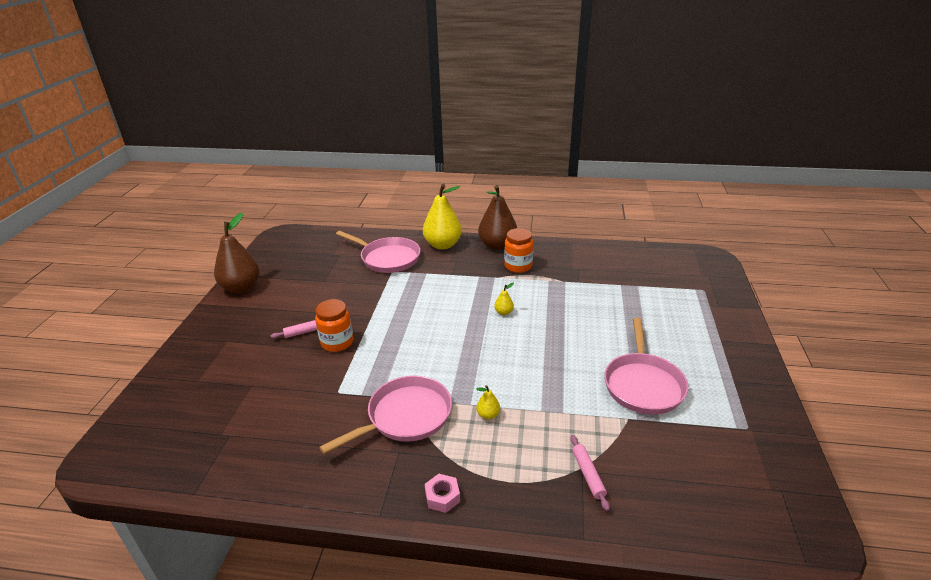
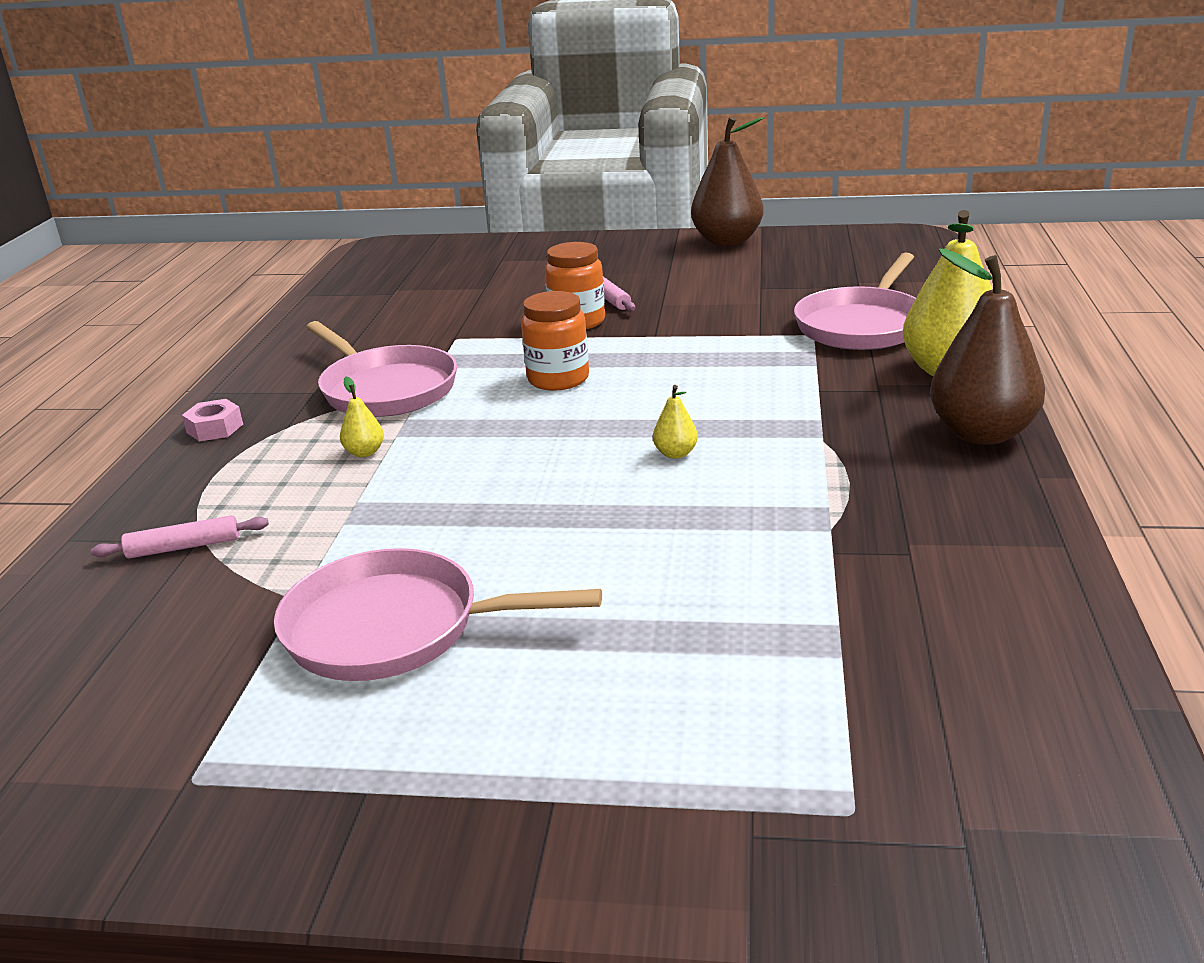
camera: 90 degrees right, 5 degrees down
(518, 266) = (885, 464): orange jar -> orange jar (558, 379)

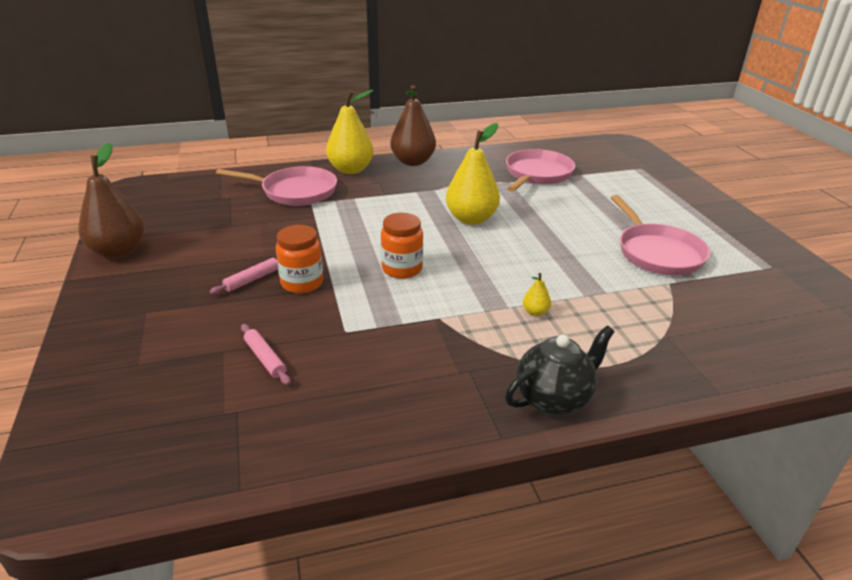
camera: 115 degrees left, 5 degrees up
(183, 547) = (676, 339): pink rolling pin -> pink rolling pin (265, 359)
(215, 428) = (554, 399): pink nut -> black teapot
(385, 389) = (447, 335): pink pan -> pink pan (537, 174)
(675, 454) = (471, 219): yellow pear -> yellow pear, size x2.38

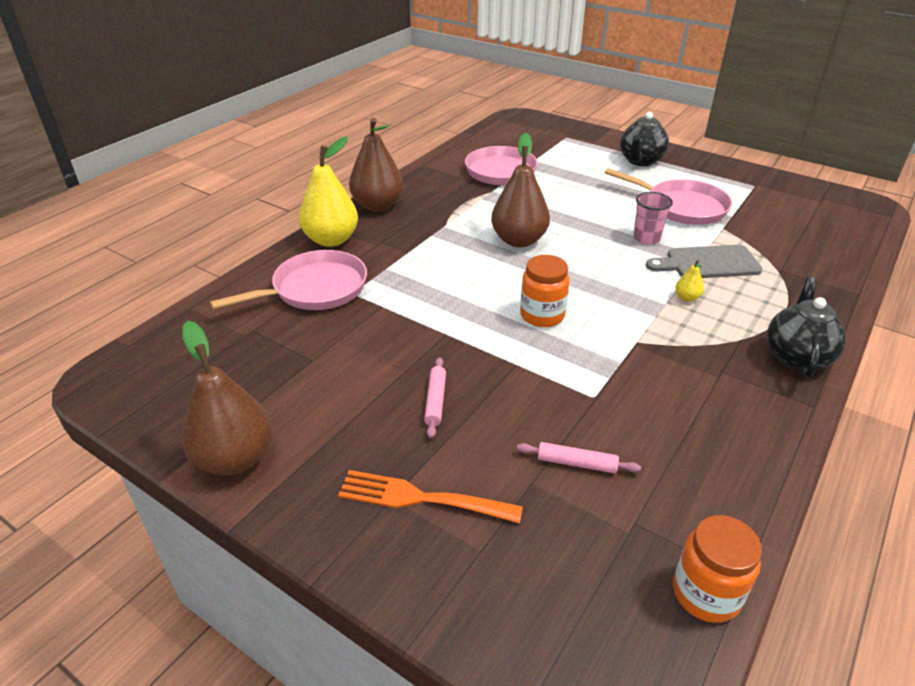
camera: 40 degrees left, 5 degrees up
(158, 321) = (422, 498): none -> orange fork
(302, 283) = (485, 377): orange jar -> orange jar (706, 594)
(471, 219) = (519, 240): yellow pear -> brown pear
(578, 260) = (646, 238): none -> pink cup
(602, 299) = (708, 263): none -> grey cutting board
(681, 207) = (640, 161): none -> black teapot

